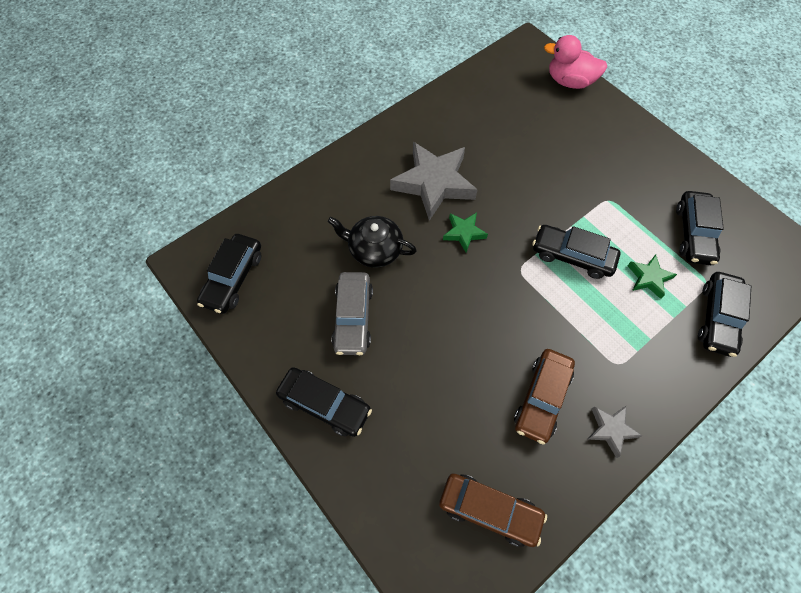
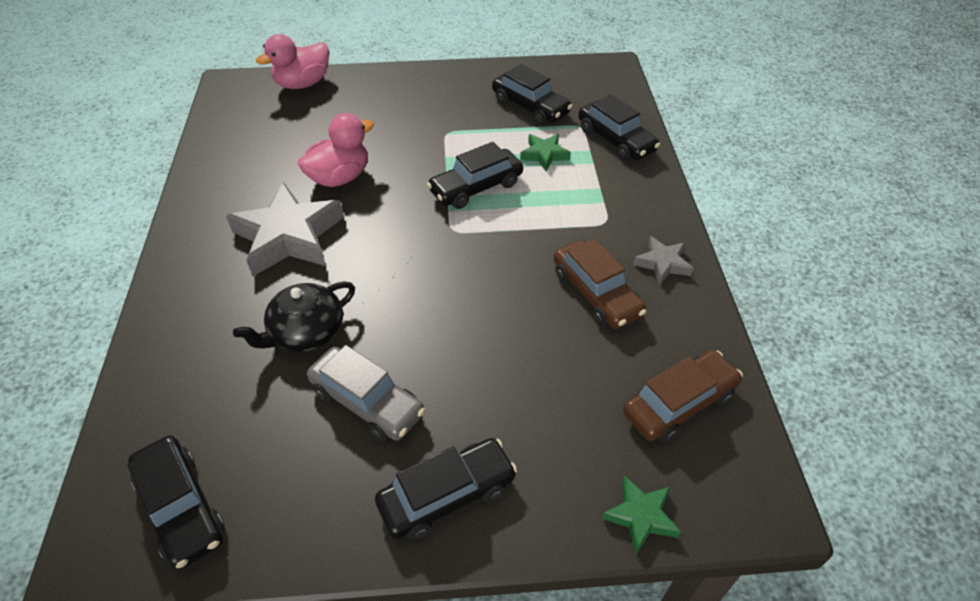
camera: 55 degrees left, 15 degrees down
(464, 233) = (370, 247): green star -> green star (641, 516)
(506, 171) = (340, 177): none -> pink duck

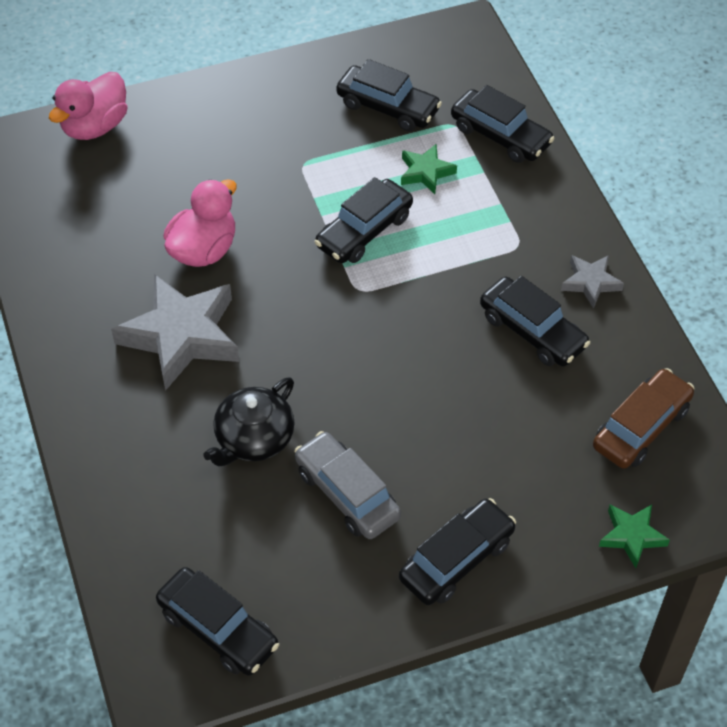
camera: 15 degrees left, 5 degrees up
(367, 402) = (347, 493): grey car -> grey car turned 150 degrees counterclockwise
(596, 293) = (532, 331): brown car -> black car

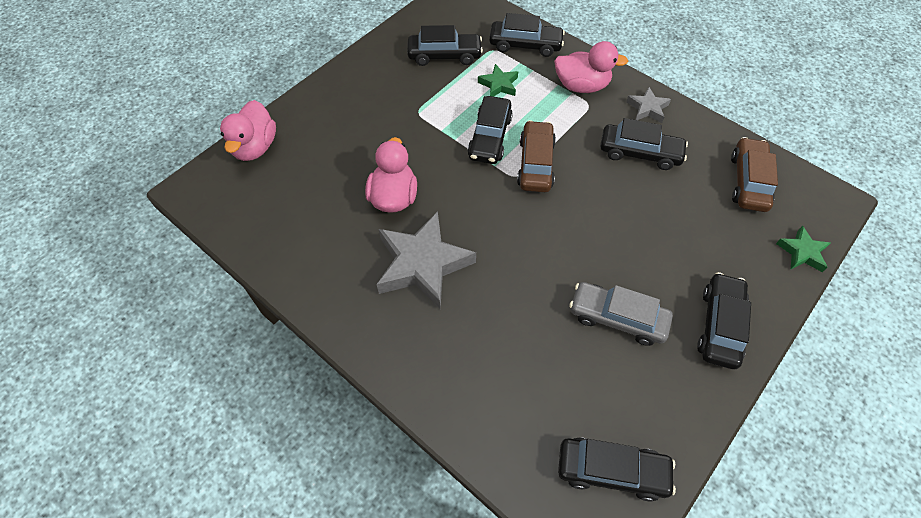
camera: 30 degrees left, 5 degrees up
(253, 438) = (526, 312): black teapot -> none
(394, 286) = (535, 163): none -> brown car
(529, 218) = (581, 86): none -> pink duck

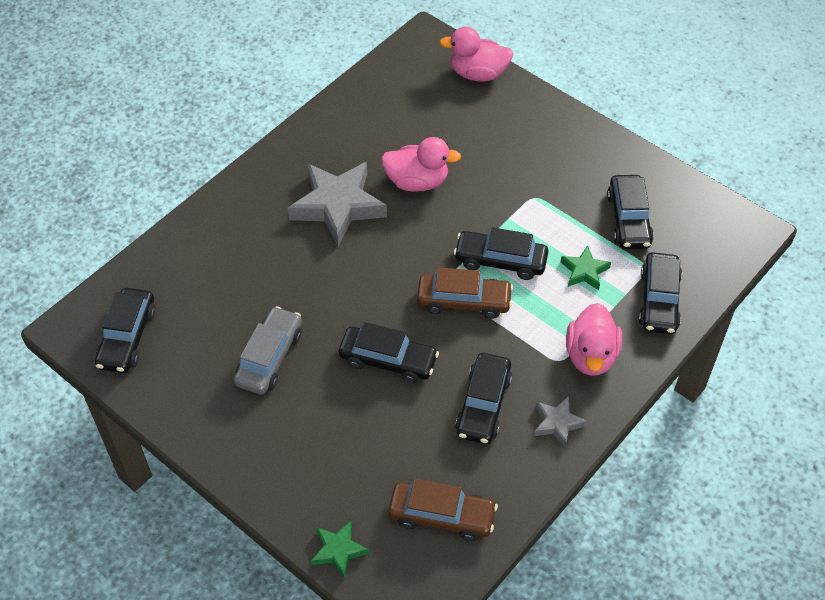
camera: 90 degrees right, 5 degrees down
(719, 325) = (254, 446): black car -> black car (388, 360)

